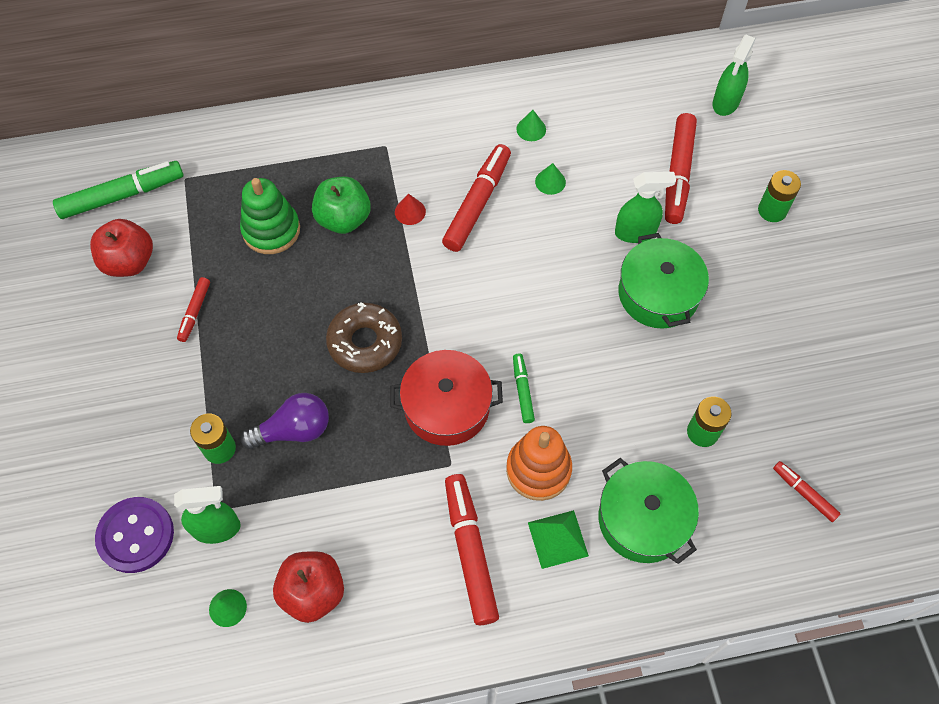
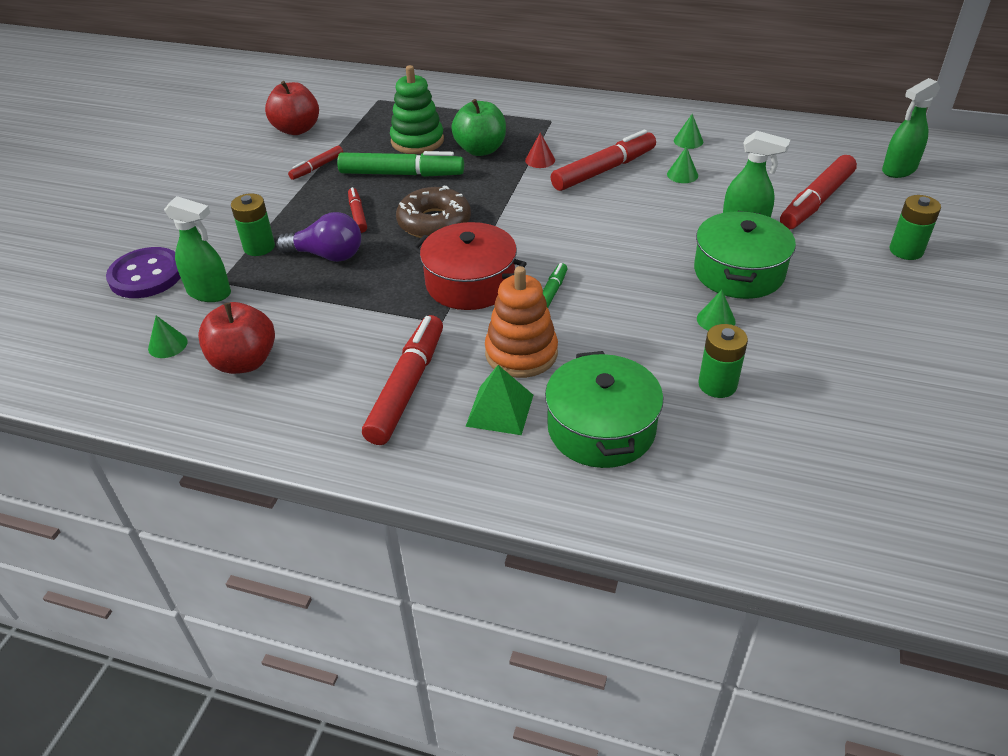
camera: 30 degrees right, 20 degrees down
(122, 195) = (325, 97): green marker -> green marker (401, 174)
(667, 360) = (716, 320): none -> green cone
(804, 493) = (808, 476): red marker -> red marker (357, 215)

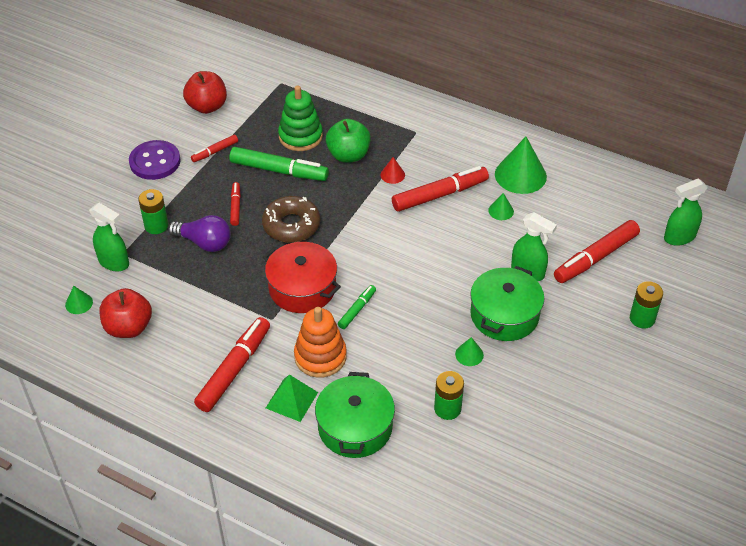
camera: 10 degrees right, 5 degrees up
(146, 275) = (71, 238): purple button -> purple button (155, 162)
(688, 141) = (520, 175): green cone -> green cone, size x2.10

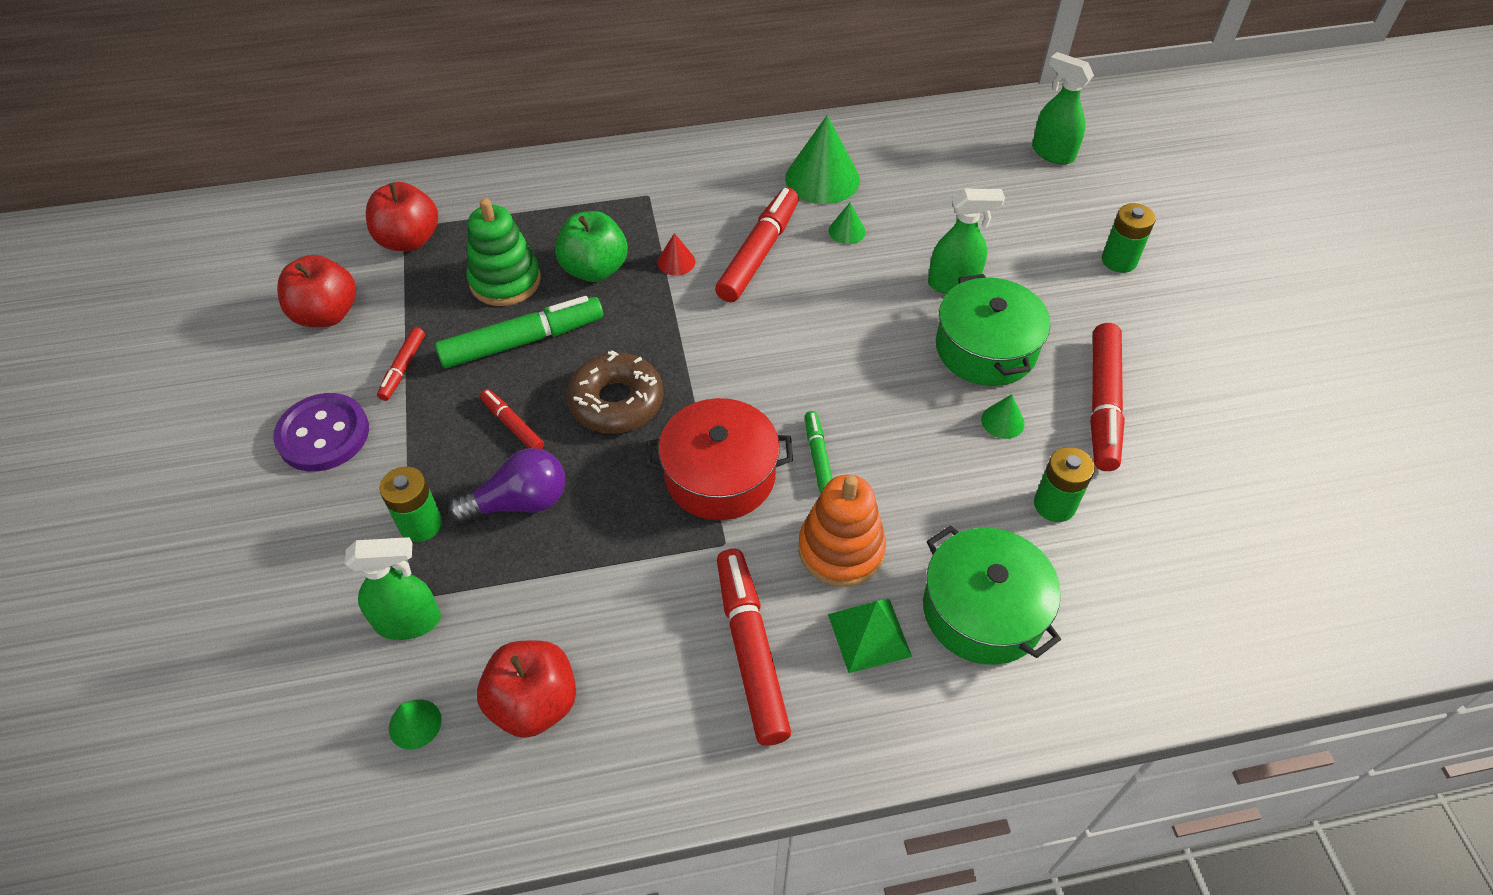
camera: 40 degrees left, 5 degrees up
(277, 90) = (409, 240): none -> red apple
(596, 258) = (1001, 223): red marker -> red marker (1103, 403)
(679, 237) = (1052, 153): green spray bottle -> green spray bottle turned 105 degrees clockwise

